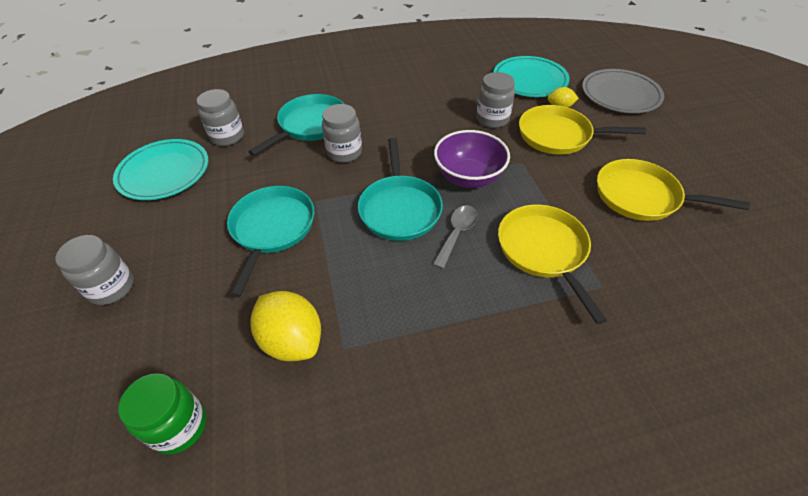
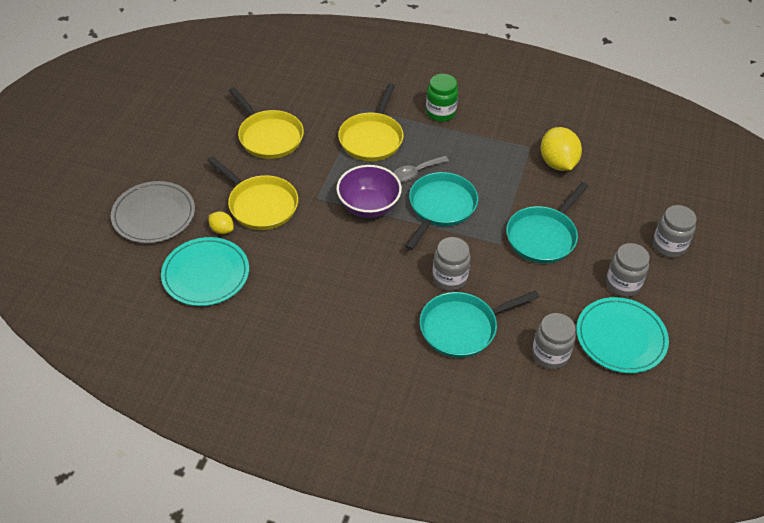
camera: 150 degrees left, 0 degrees up
(179, 426) = (630, 153): green jar -> green jar (440, 113)
(492, 119) = (293, 247): grey jar -> grey jar (622, 284)

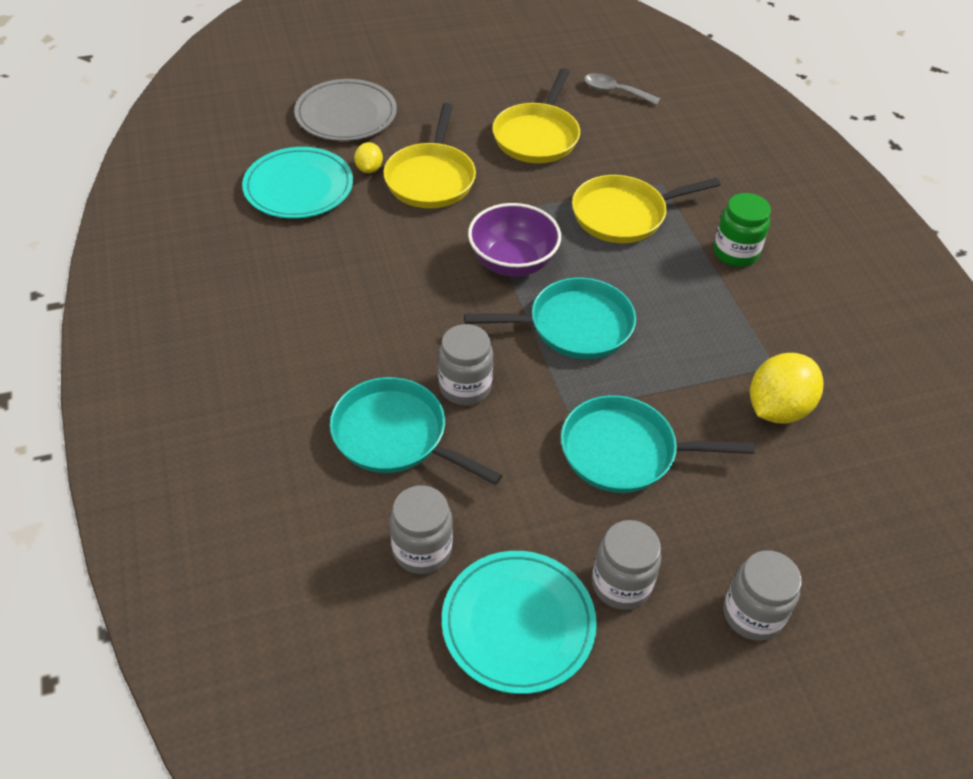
camera: 55 degrees right, 0 degrees up
(416, 172) = (609, 277): grey spoon -> grey spoon (615, 91)

